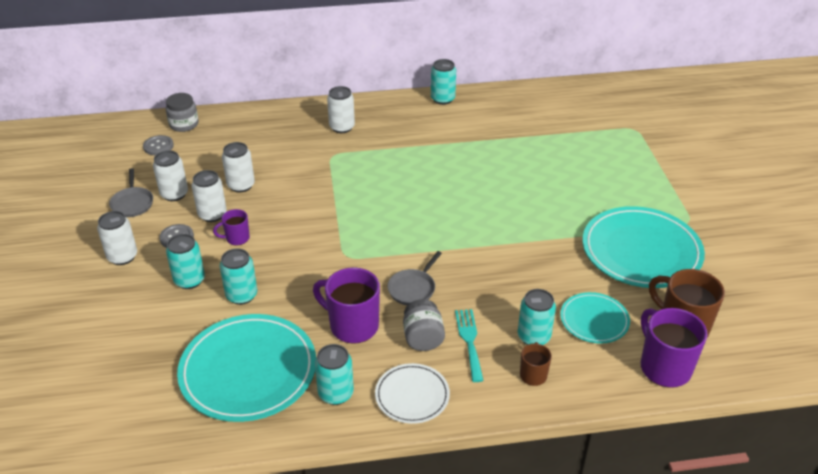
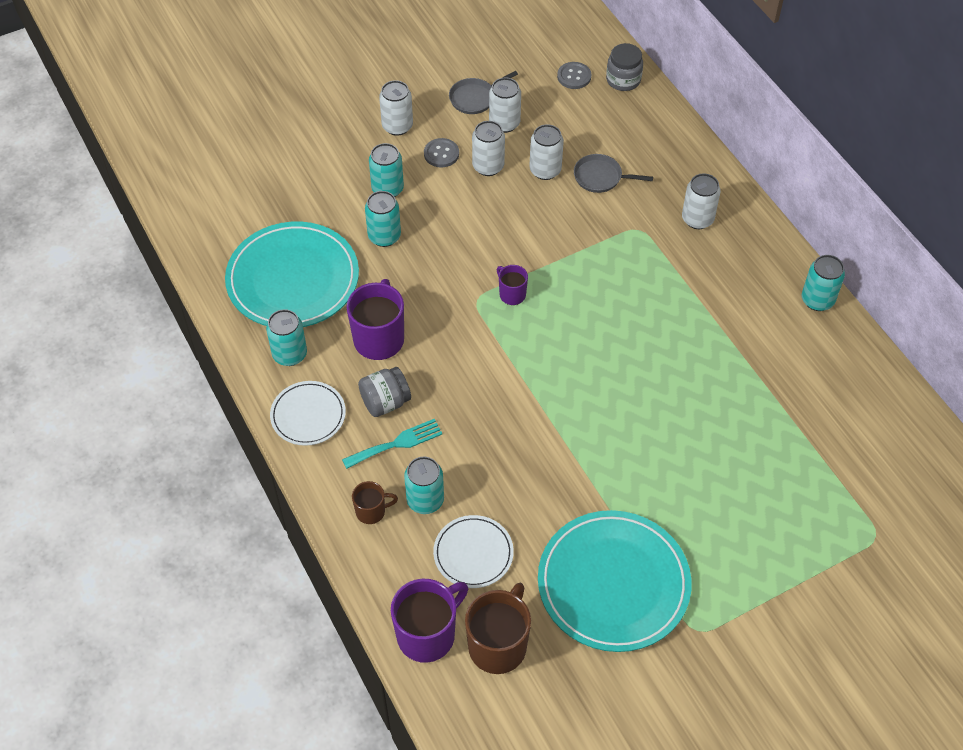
camera: 70 degrees right, 15 degrees up
(237, 238) = (462, 200): purple mug -> purple mug (512, 294)
(413, 288) = (452, 373): grey pan -> grey pan (600, 177)
(594, 320) = (473, 553): turquoise plate -> white plate

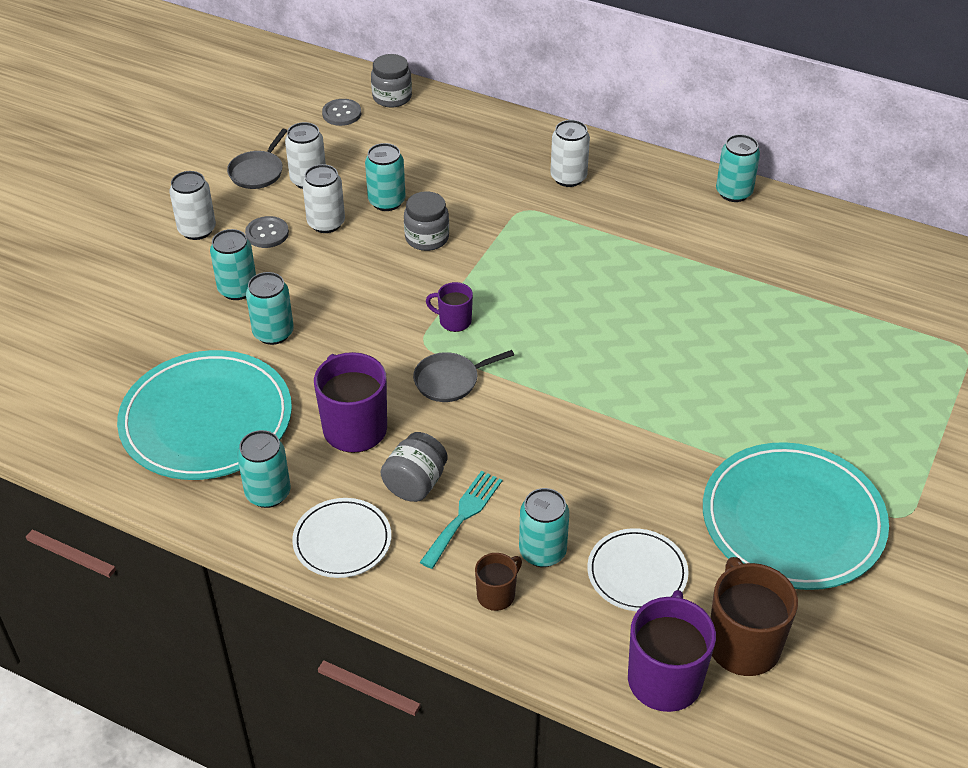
camera: 35 degrees left, 10 degrees down
(545, 170) = (387, 201): white can -> turquoise can
(548, 216) = (427, 238): none -> grey jar
(600, 177) = (446, 184): grey pan -> grey pan (450, 380)

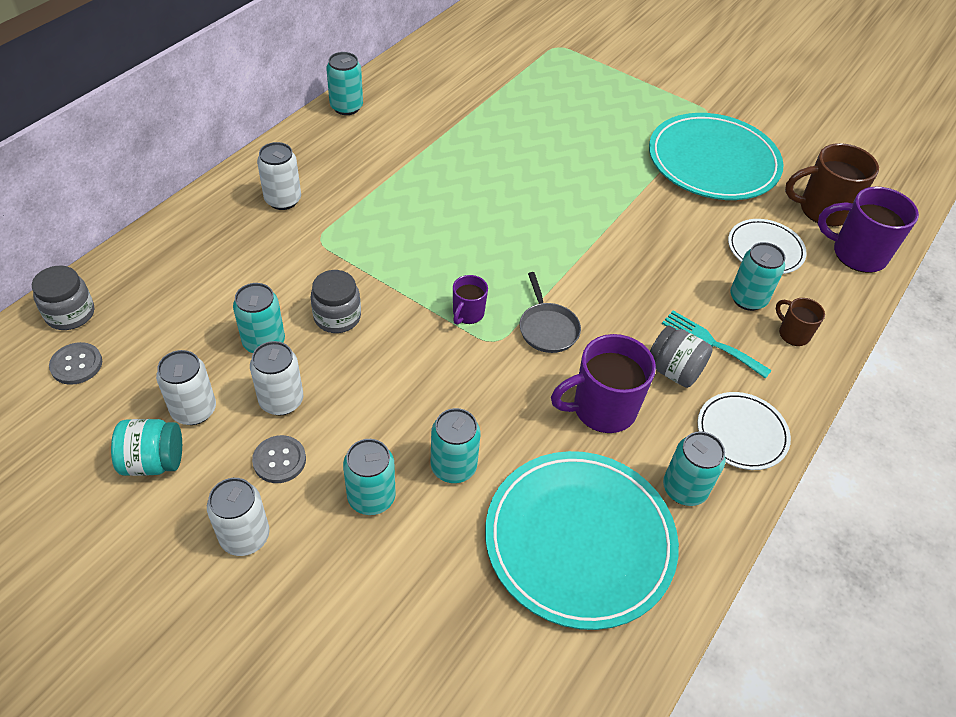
camera: 85 degrees left, 5 degrees up
(258, 172) = (153, 461): grey pan -> turquoise jar

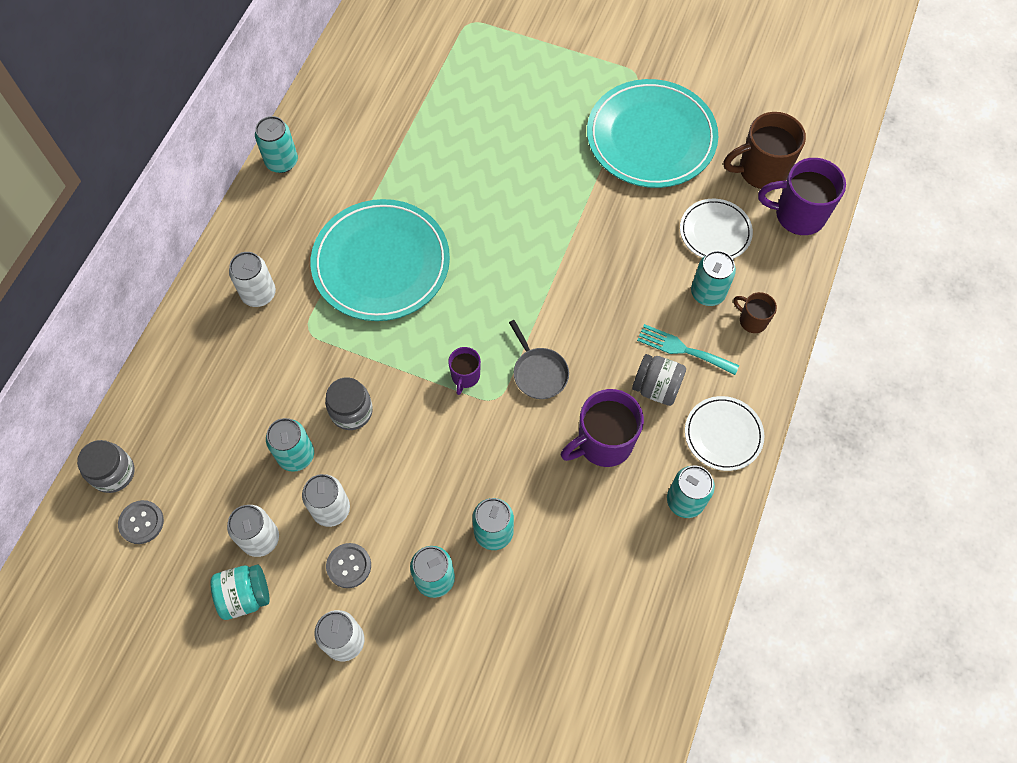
camera: 10 degrees left, 15 degrees up
(579, 540) = (610, 570): turquoise plate -> turquoise plate (381, 263)

